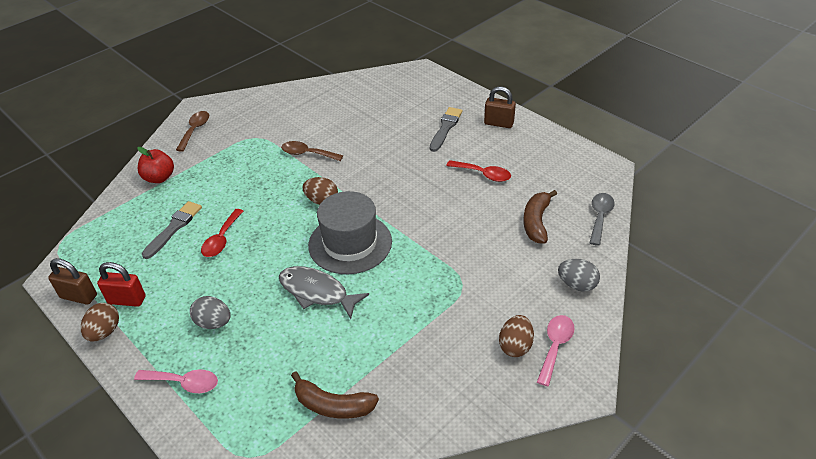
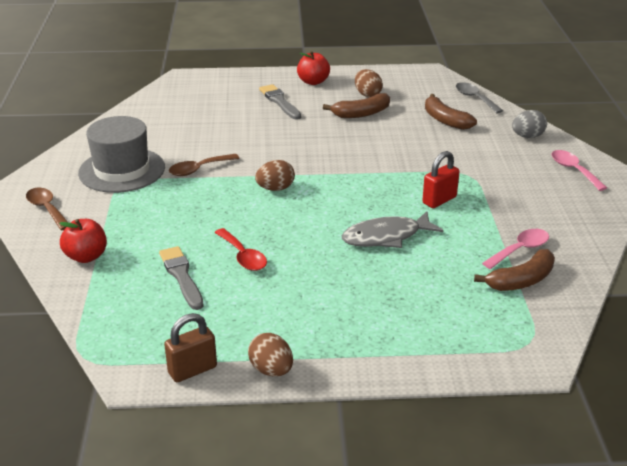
camera: 50 degrees left, 10 degrees down
(127, 300) = (245, 341): red padlock -> red padlock (439, 200)
(184, 383) = (403, 346): pink spoon -> pink spoon (520, 250)
(213, 323) = (349, 302): grey egg -> none
(350, 243) = (350, 198): grey hat -> grey hat (122, 170)
(483, 174) = (361, 113): red spoon -> brown banana
(498, 123) = (313, 82): brown padlock -> red apple
(515, 346) = (555, 183): brown egg -> brown egg (367, 94)

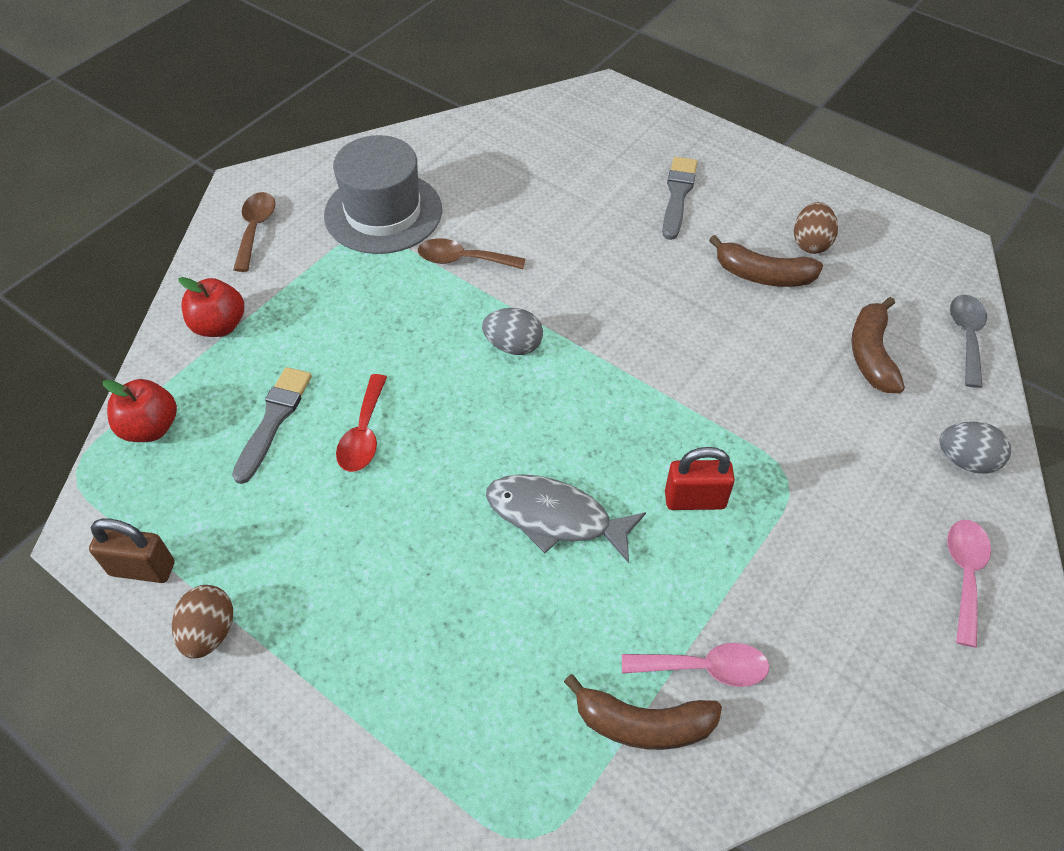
camera: 40 degrees right, 20 degrees up
(275, 189) = (513, 346): brown egg -> grey egg
(313, 82) = (760, 180): red apple -> red apple (150, 428)

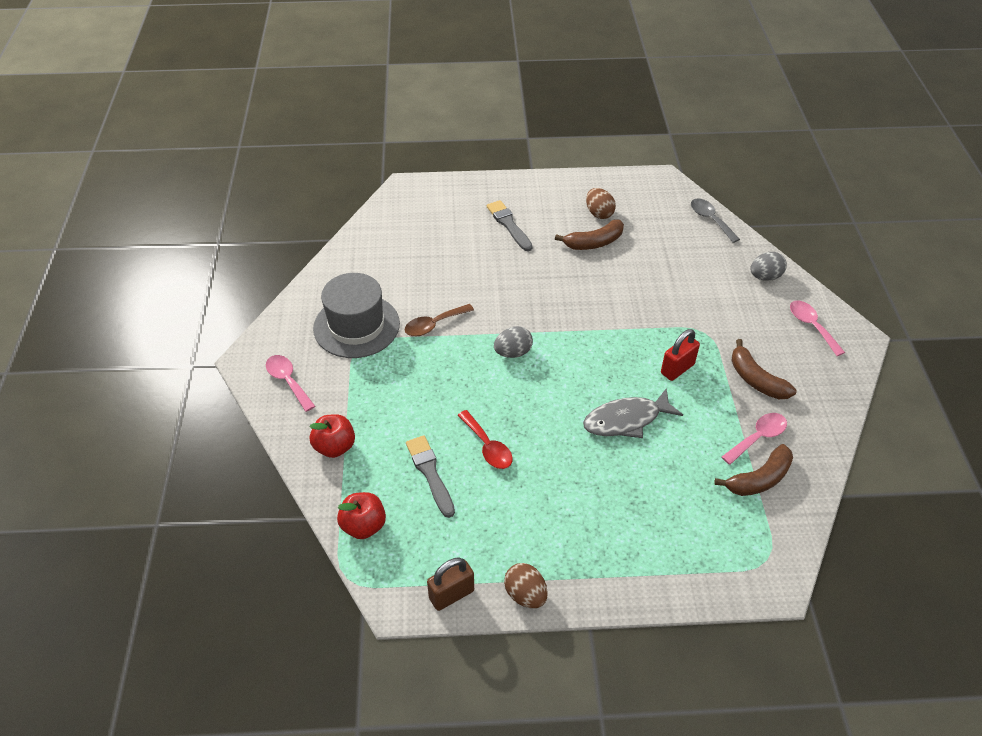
camera: 40 degrees left, 5 degrees down
(255, 229) = (288, 381): brown spoon -> pink spoon
(871, 354) = (680, 252): brown banana -> brown banana (756, 379)

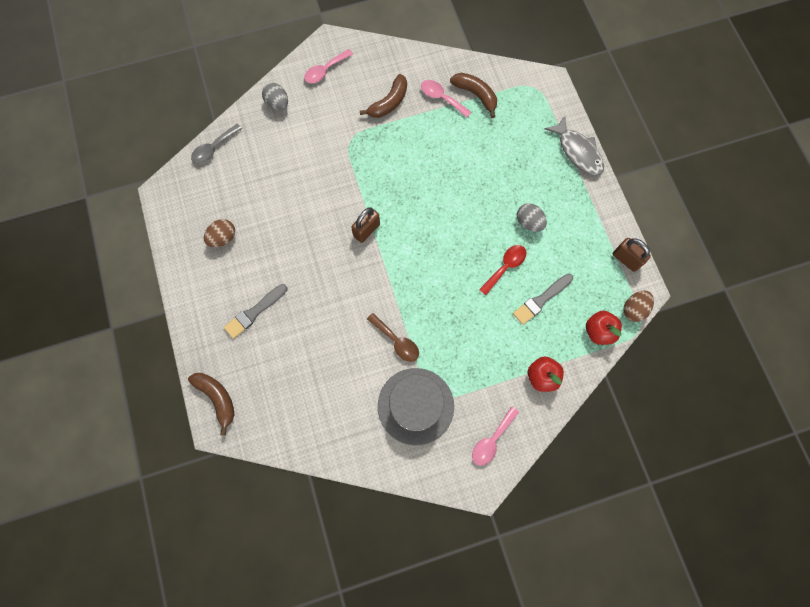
camera: 105 degrees left, 25 degrees up
(513, 352) = (410, 271): grey egg -> grey egg (529, 222)
(525, 594) = (609, 216): brown egg -> brown egg (634, 309)
(577, 325) = (366, 230): none -> brown padlock
(594, 242) = (264, 235): brown banana -> brown banana (217, 398)
(626, 420) = (452, 180): grey fish -> grey fish (577, 152)
(677, 369) = (393, 153): red padlock -> none

